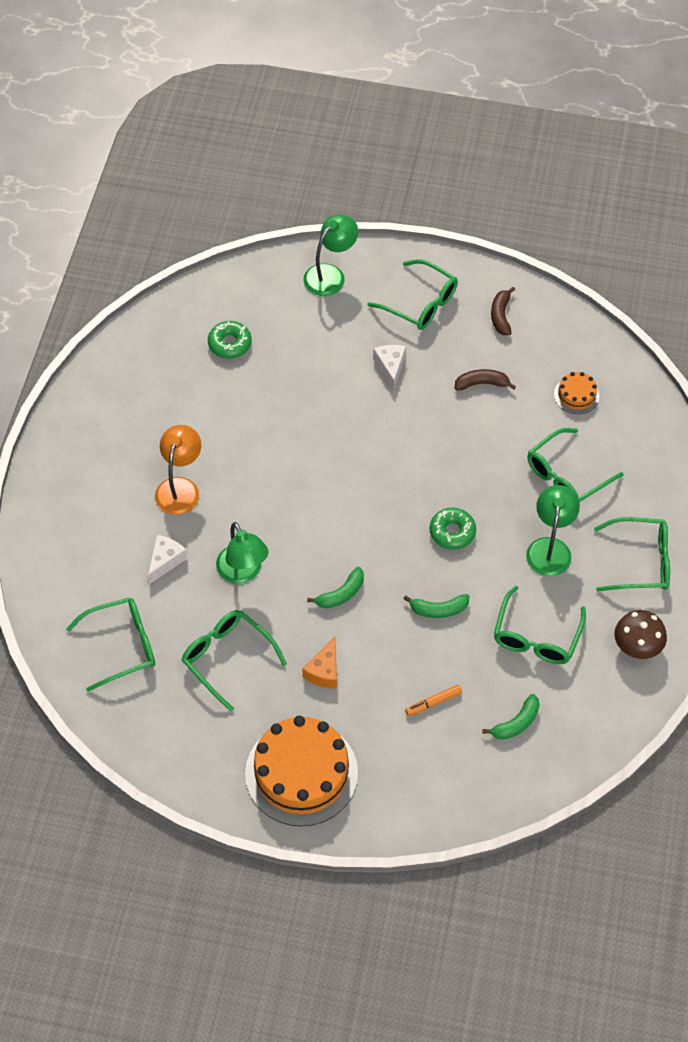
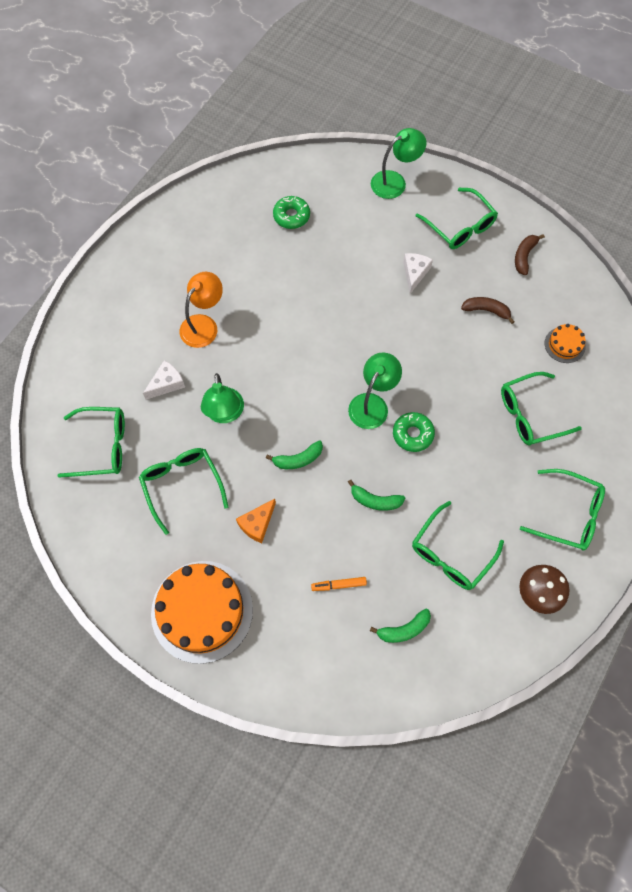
camera: 20 degrees right, 10 degrees up
(550, 548) = (492, 475): green lamp -> green lamp (372, 404)

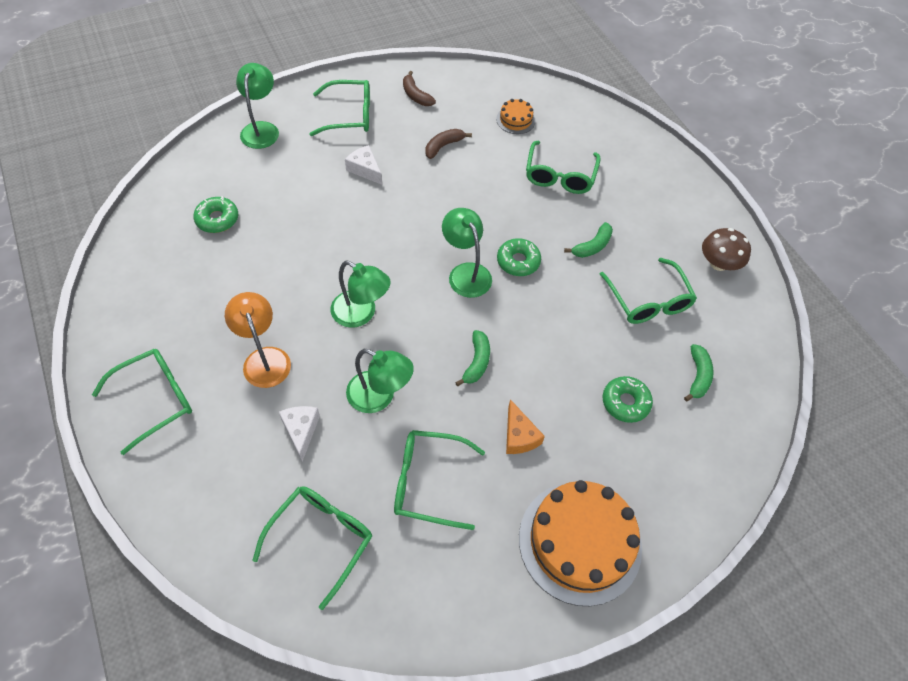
camera: 60 degrees left, 10 degrees down
(282, 358) = (361, 314): none -> green lamp
(338, 585) = (625, 402): orange marker -> green donut
(375, 500) = (561, 326): green banana -> green banana (592, 246)
(569, 514) = (663, 205): green glasses -> green glasses (156, 399)

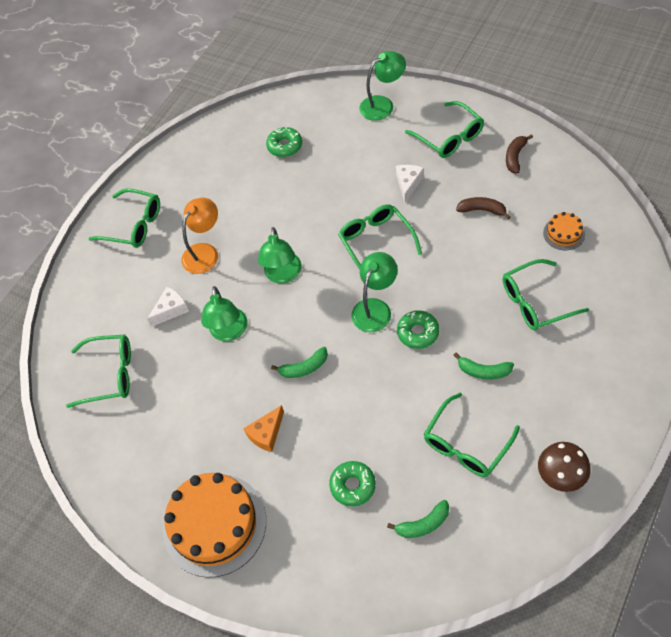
camera: 65 degrees right, 0 degrees up
(428, 482) = (189, 403): green glasses -> green glasses (376, 242)

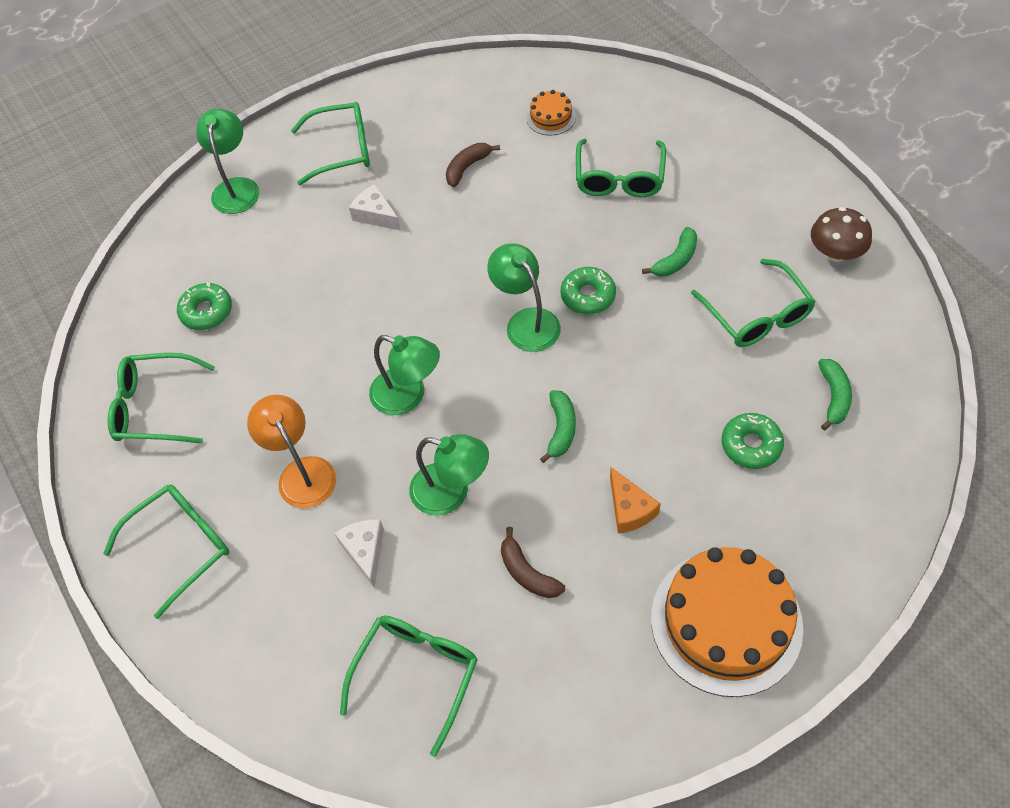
camera: 65 degrees left, 0 degrees up
(376, 242) = (433, 281): green glasses -> green glasses (155, 407)
(515, 157) = (420, 109): brown banana -> brown banana (527, 573)

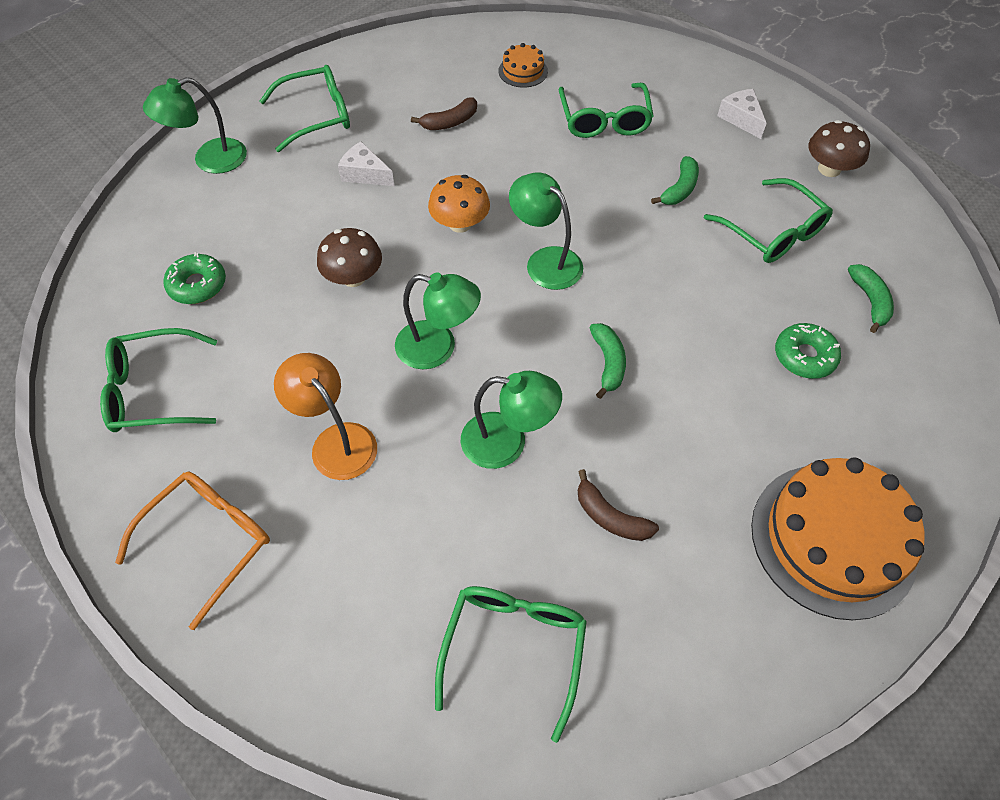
camera: 15 degrees left, 0 degrees up
(181, 546) = (209, 541): green glasses -> orange glasses
(236, 187) = (209, 160): green lamp -> green lamp turned 105 degrees counterclockwise
(346, 319) = (353, 277): none -> brown mushroom
(365, 551) = (425, 518): white cheese -> white cheese (741, 118)
(454, 275) = (460, 224): none -> orange mushroom
(467, 167) = (450, 122): brown banana -> brown banana turned 150 degrees counterclockwise
(588, 296) = (602, 230): green donut -> none
(629, 509) = (700, 435): orange cheese -> none

